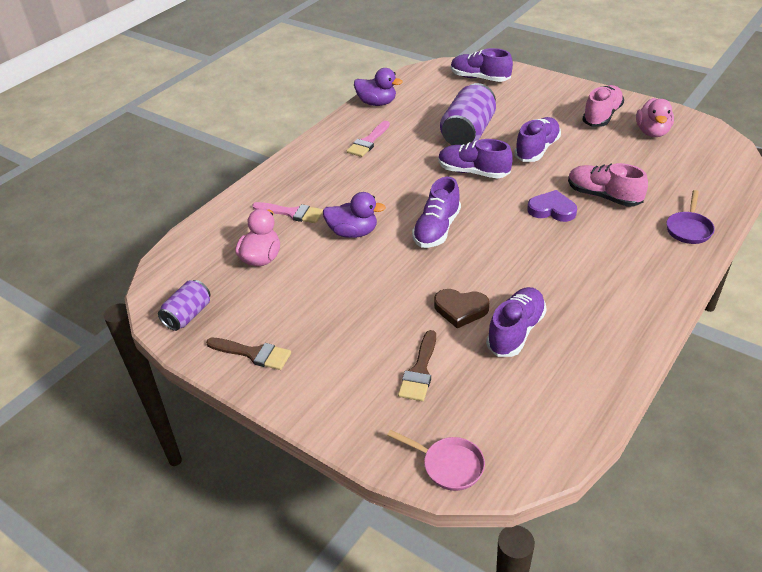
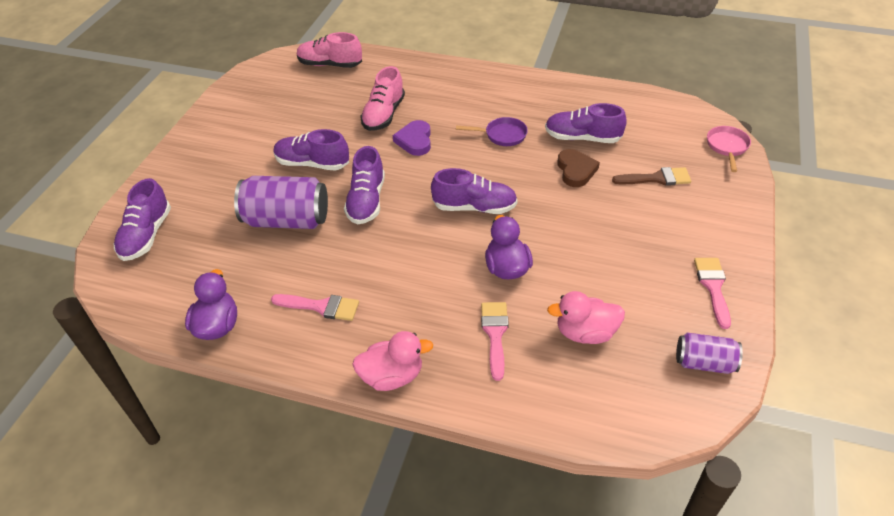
camera: 110 degrees left, 5 degrees up
(253, 354) = (713, 287): brown brush -> pink brush
(602, 116) = (238, 129): pink shoe -> pink shoe (330, 65)
(652, 132) = (267, 97): pink duck -> pink duck (392, 376)
(689, 229) = (415, 71): purple pan -> purple pan (502, 135)

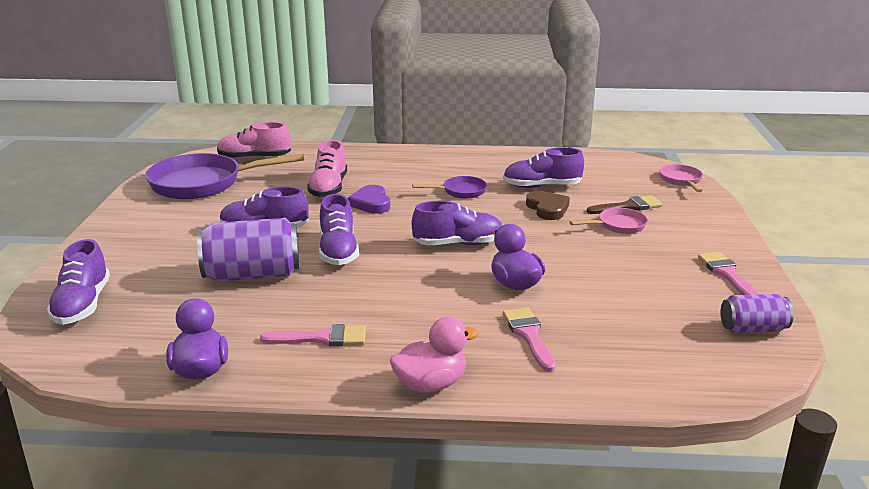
camera: 15 degrees left, 20 degrees down
(277, 95) = (203, 184): none -> purple pan
(585, 333) = (622, 322): pink duck -> none
(634, 204) = (618, 225): none -> pink pan

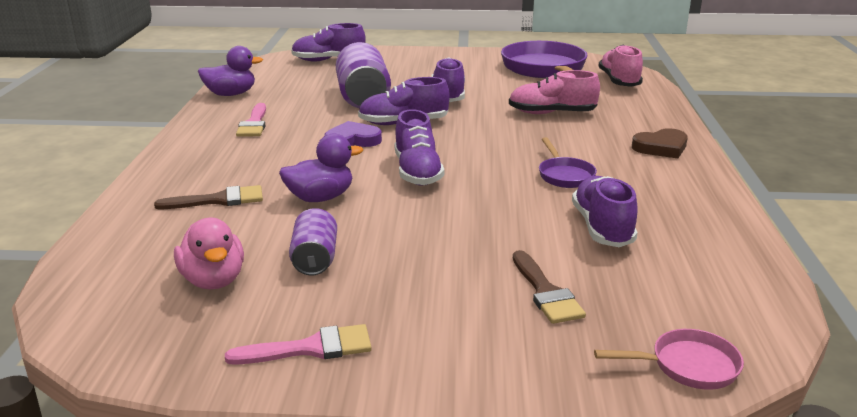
camera: 90 degrees right, 0 degrees up
(371, 203) = (517, 132): purple heart -> purple heart (352, 140)
(431, 384) = (168, 160): pink duck -> pink duck (213, 280)
(529, 335) = (218, 200): pink brush -> brown brush
(547, 208) = (523, 227): brown heart -> brown heart (661, 147)
(618, 225) = (474, 275): pink pan -> none
(752, 329) = (162, 340): purple can -> purple can (315, 259)

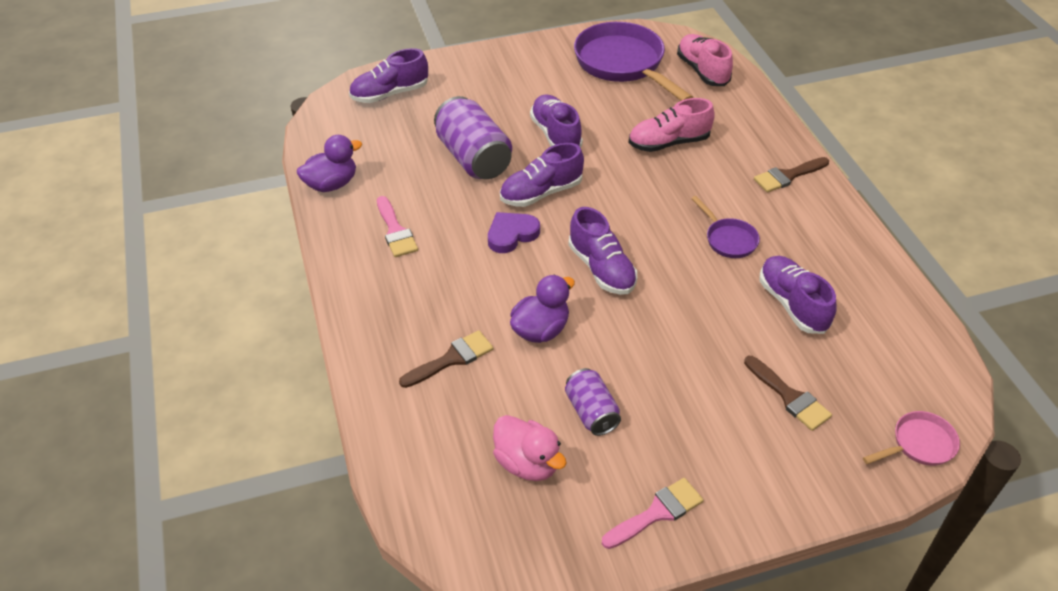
camera: 20 degrees left, 20 degrees up
(661, 147) = (788, 176): brown heart -> brown brush

